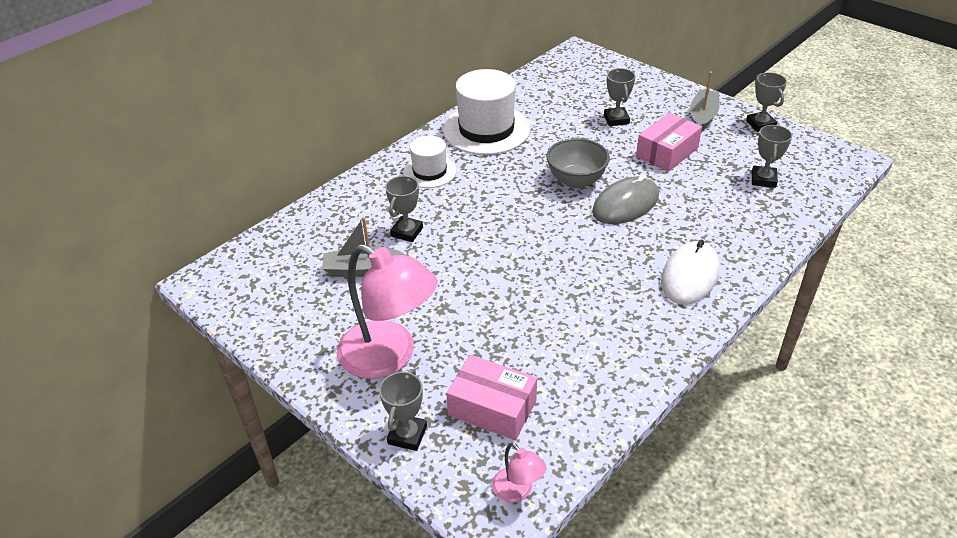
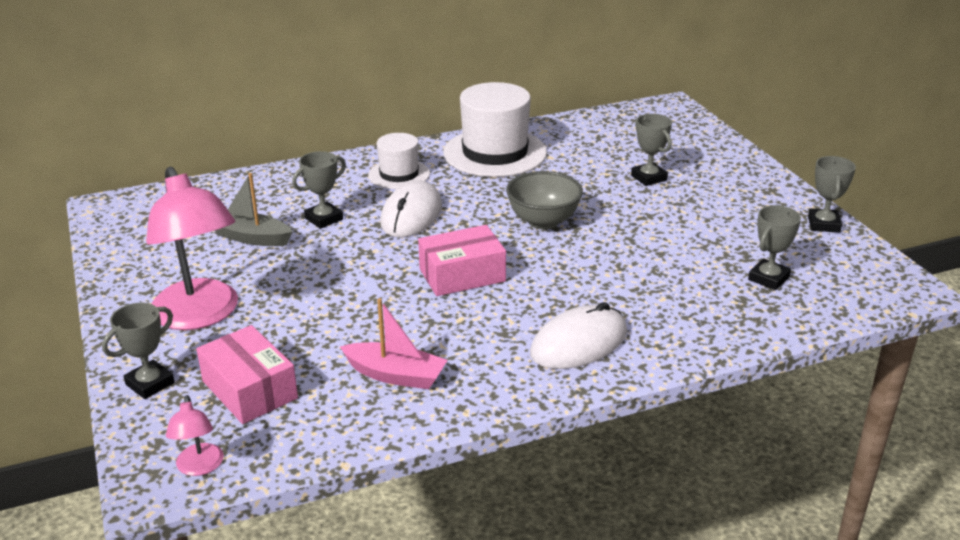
camera: 25 degrees right, 10 degrees down
(473, 205) = (411, 214): none -> white mouse
(589, 352) = (395, 375): none -> pink boat
(616, 119) = (649, 178): grey trophy -> grey trophy turned 45 degrees counterclockwise
(625, 204) = (576, 257): grey mouse -> none
(667, 152) = (676, 222): pink box -> pink box (462, 275)
(702, 116) = (757, 199): grey boat -> none

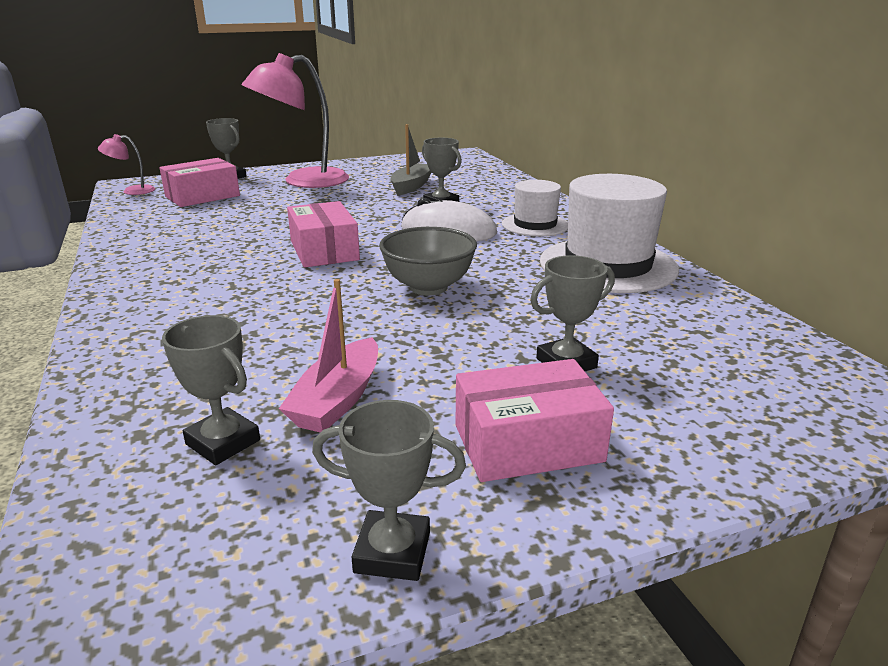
camera: 90 degrees right, 5 degrees down
(395, 375) = (182, 231): pink boat -> pink boat (338, 399)
(578, 343) = (168, 297): white mouse -> none
(733, 192) = (528, 443): none -> pink box

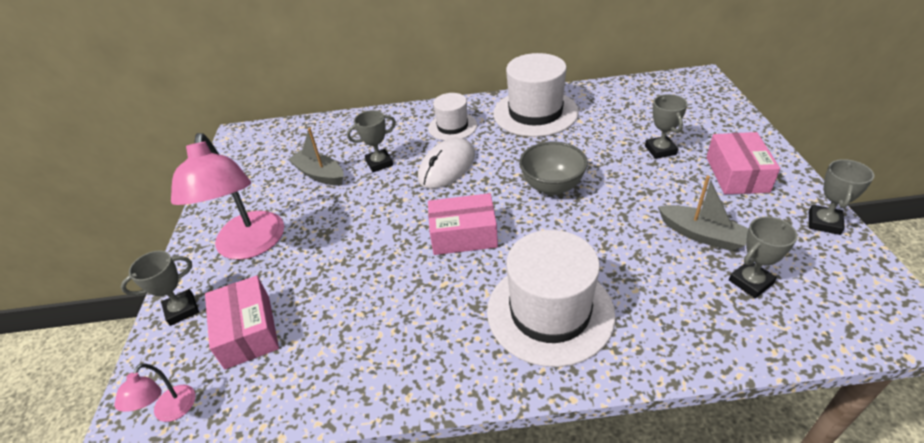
camera: 70 degrees left, 15 degrees up
(195, 301) = (550, 312): none -> white hat
(338, 399) = (701, 235): pink boat -> grey boat

